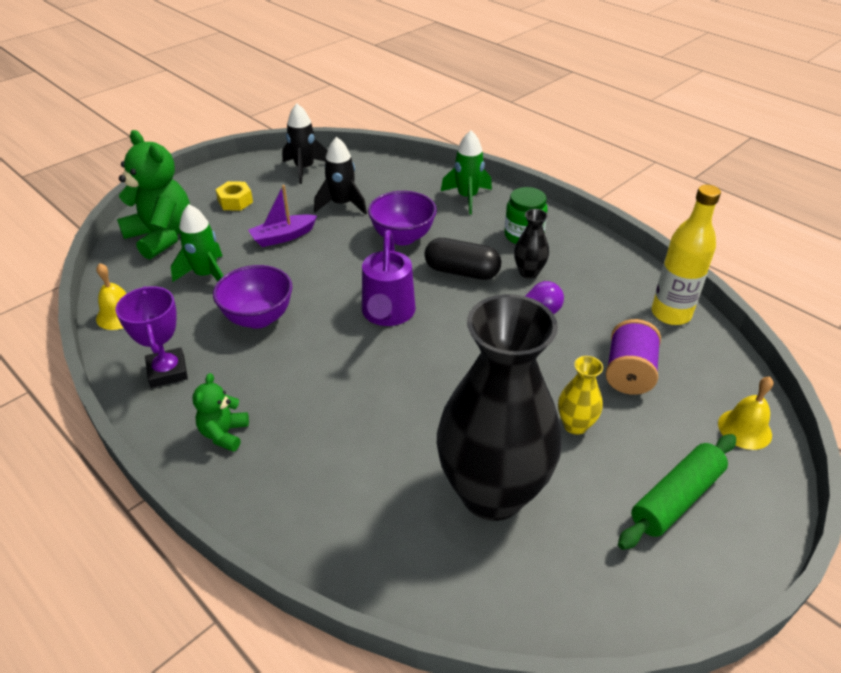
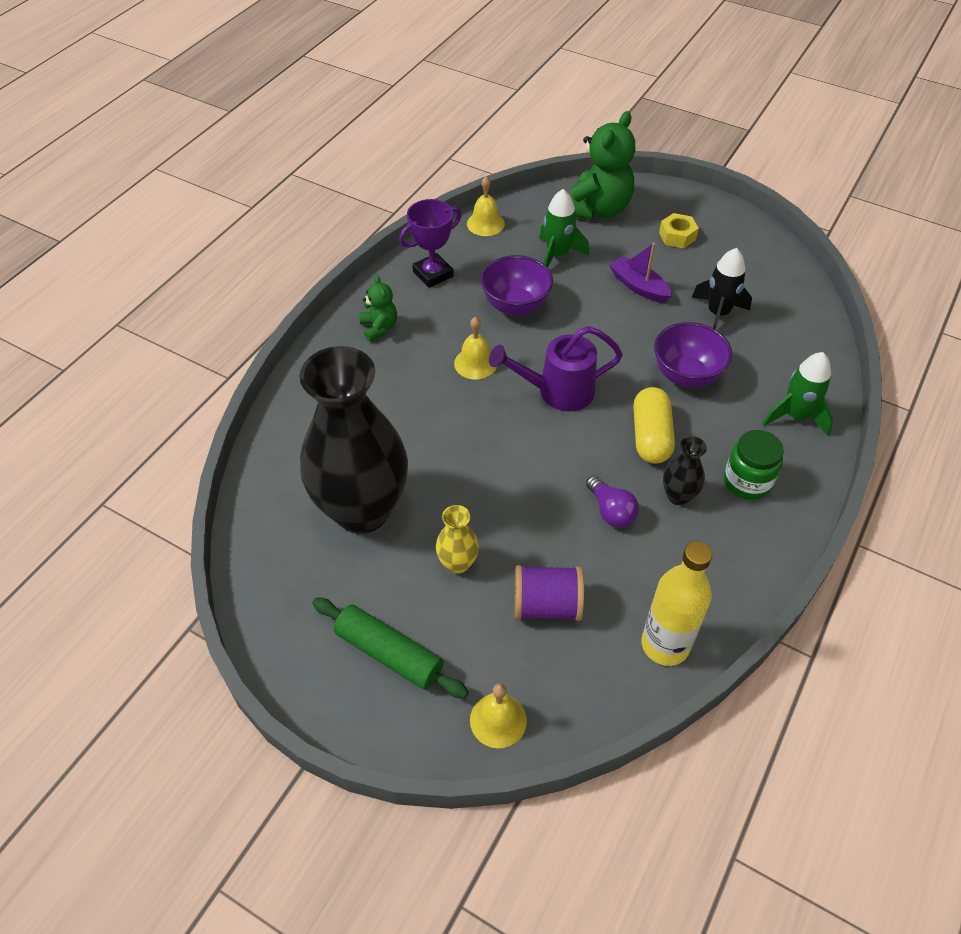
camera: 75 degrees right, 10 degrees up
(224, 434) = (379, 327): green teddy bear -> green teddy bear turned 75 degrees clockwise
(304, 169) = (766, 267): black rocket -> none
(322, 363) = (475, 363): none -> yellow bell
(461, 272) = (651, 436): black capsule -> yellow capsule

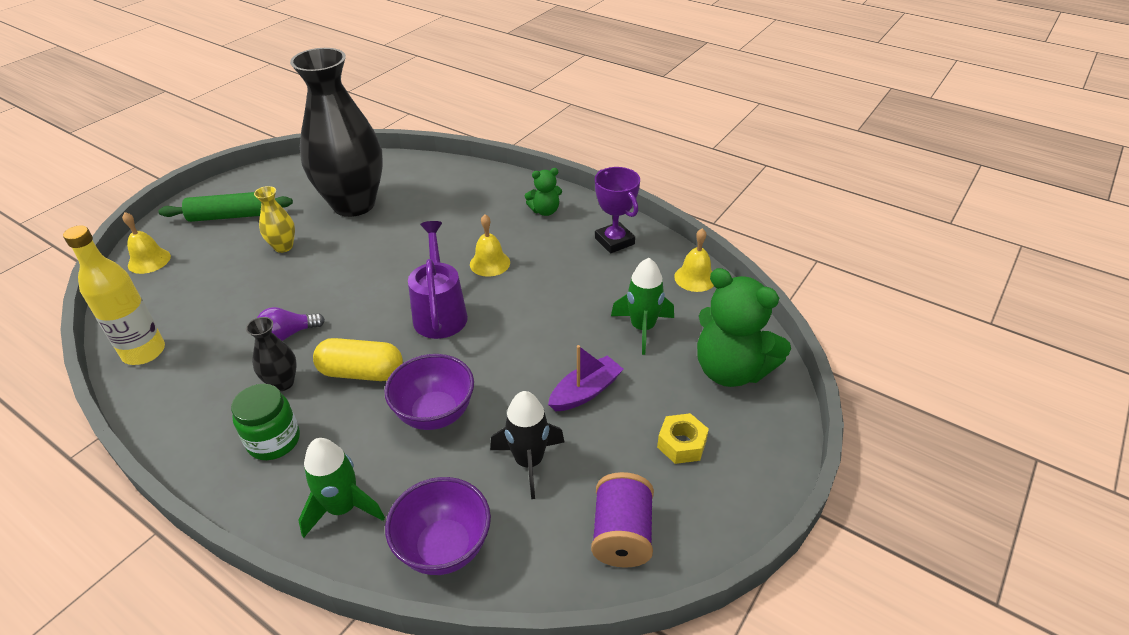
camera: 95 degrees right, 10 degrees down
(389, 654) = (230, 216): green rolling pin -> green rolling pin turned 45 degrees clockwise
(515, 306) = (563, 292): purple bowl -> purple bowl (444, 547)
(547, 605) = (221, 289): purple spool -> purple spool (622, 535)

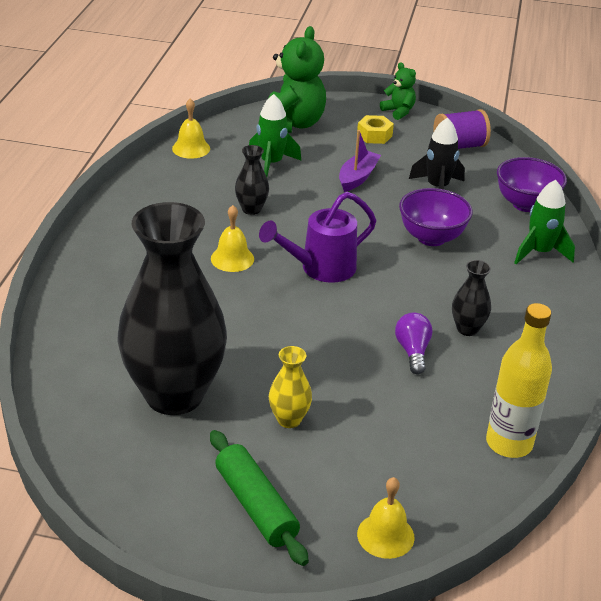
camera: 115 degrees left, 5 degrees down
(274, 441) = (521, 307): green jar -> none
(288, 334) = (412, 351): purple light bulb -> purple light bulb turned 135 degrees counterclockwise
(361, 372) = (422, 288): yellow capsule -> none
(545, 211) = (123, 245): green teddy bear -> green teddy bear (398, 111)
(561, 293) = (251, 209): none -> black vase
(585, 392) = (357, 177): purple boat -> purple boat turned 90 degrees clockwise
(614, 241) = (157, 194): purple trophy -> none

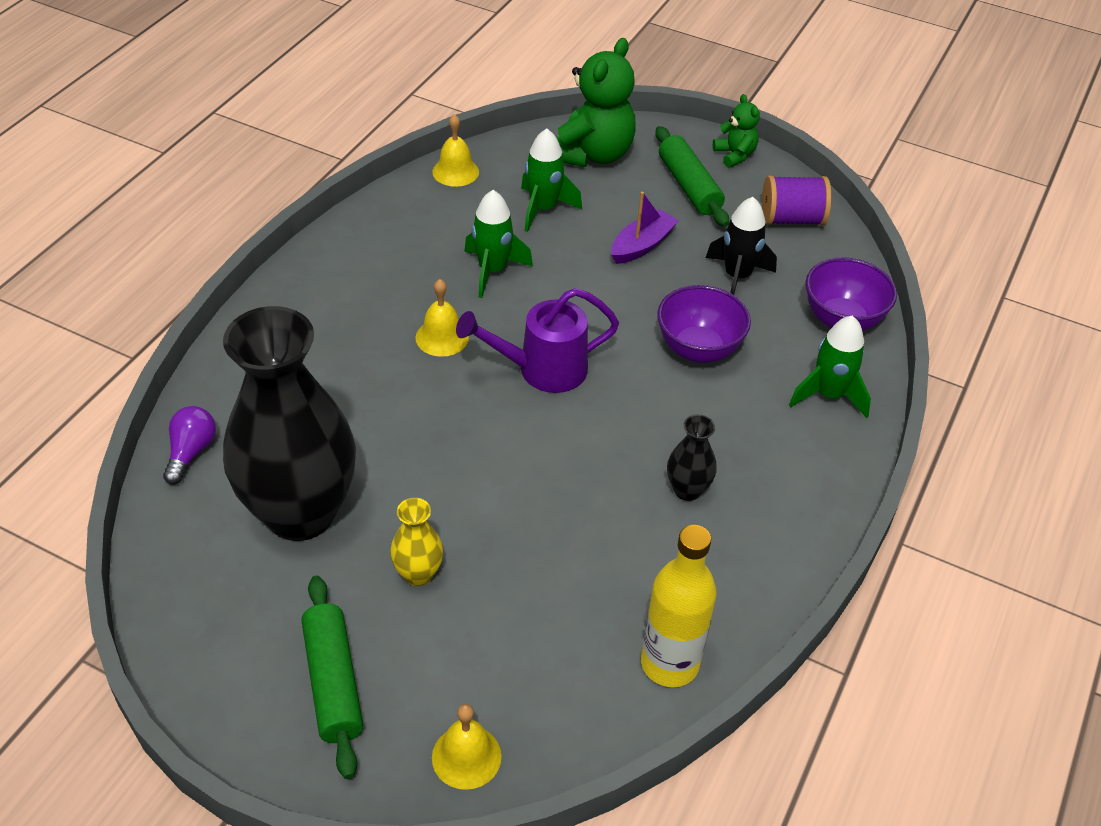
camera: 15 degrees right, 10 degrees up
(251, 209) = (493, 271): black vase -> green rocket
(374, 135) = (689, 186): yellow nut -> green rolling pin
(412, 351) = (605, 509): purple light bulb -> purple light bulb (191, 452)

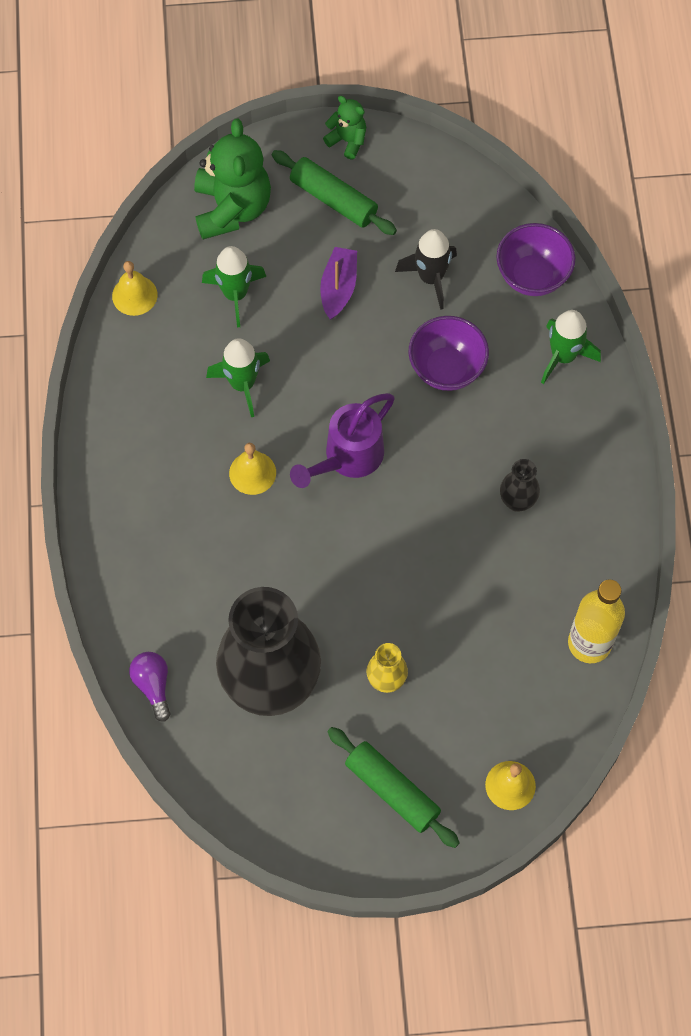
camera: 30 degrees left, 20 degrees up
(791, 219) = (435, 189): purple spool -> none

